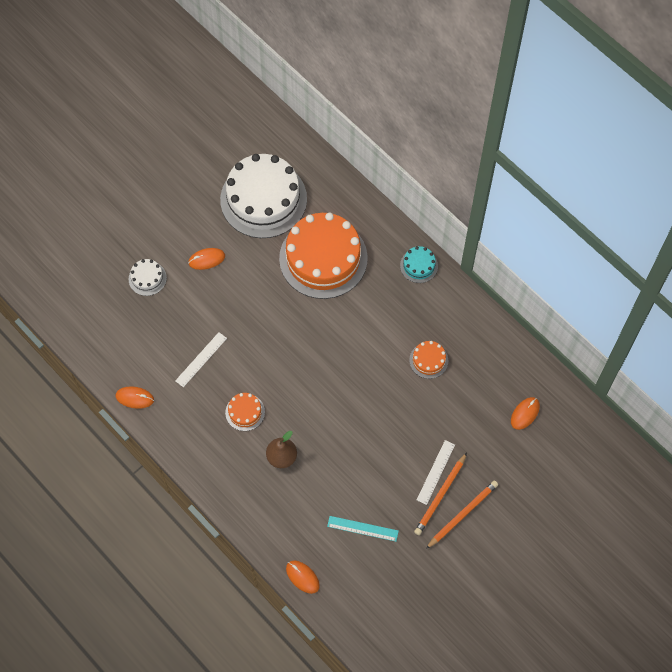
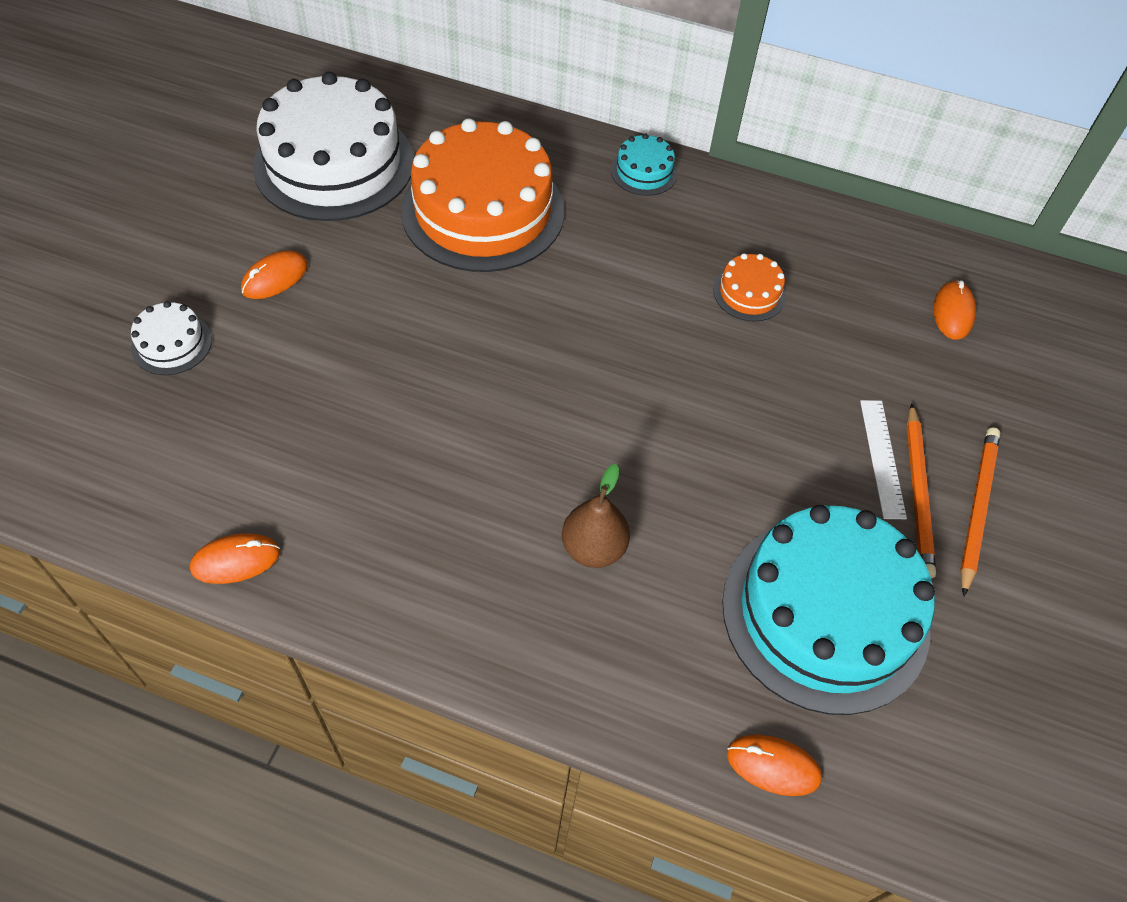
camera: 30 degrees left, 10 degrees down
(201, 359) = (343, 439): white ruler -> none
(245, 412) = (477, 497): orange cake -> none
(362, 528) = (825, 613): turquoise ruler -> turquoise cake

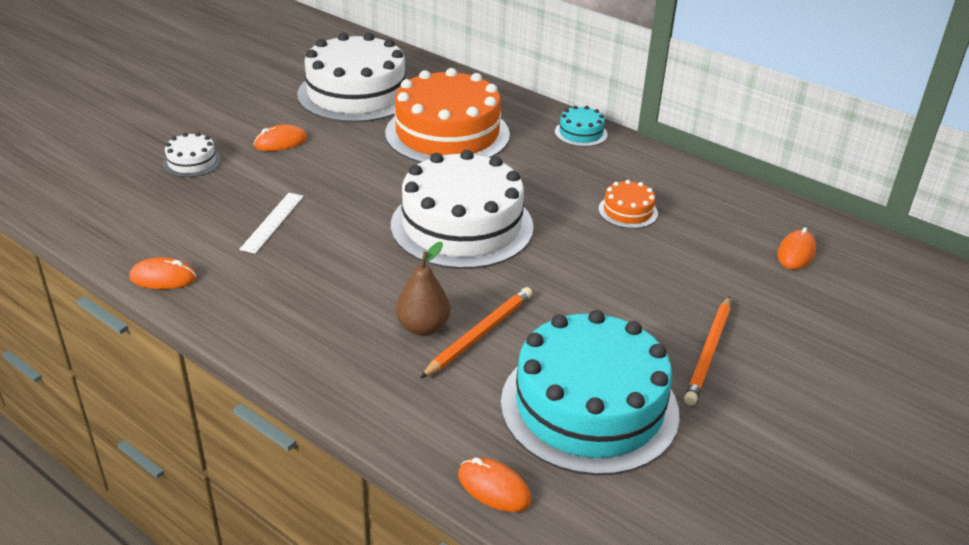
camera: 20 degrees right, 20 degrees down
(568, 368) = (462, 225): none -> white cake
(882, 458) = (689, 325): white ruler -> white ruler (273, 222)
(976, 508) = (756, 373): orange pencil -> orange pencil (479, 334)

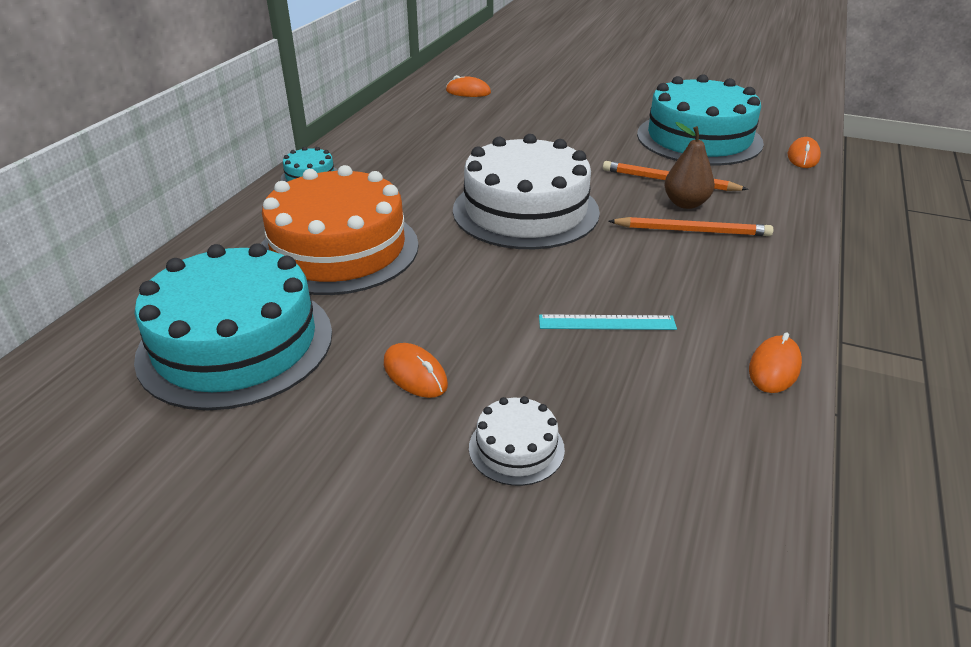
camera: 105 degrees left, 0 degrees up
(163, 278) = (774, 368): orange mouse -> orange mouse turned 45 degrees clockwise
(273, 222) = (606, 322): white ruler -> turquoise ruler
(356, 93) = (236, 343): white cake -> turquoise cake
(628, 211) = (449, 145): orange cake -> none
(709, 352) = (606, 111): orange pencil -> orange pencil (692, 230)

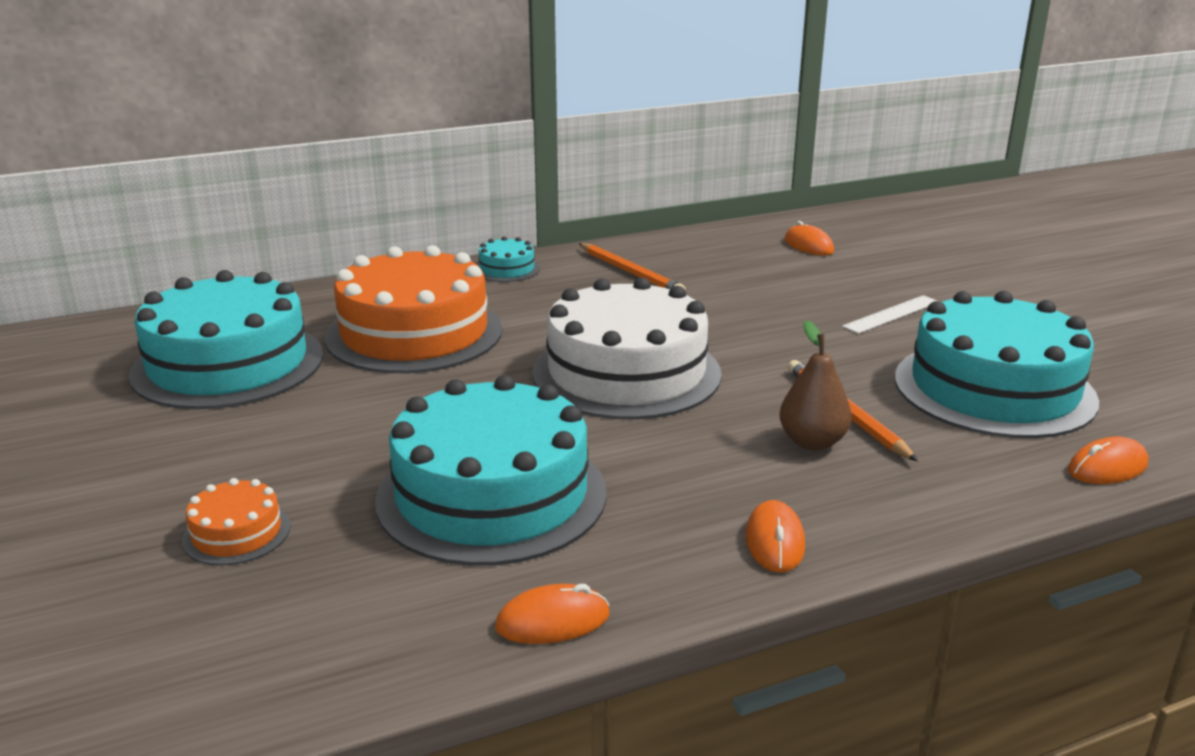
camera: 45 degrees right, 10 degrees down
(415, 374) = (282, 445): orange mouse -> orange mouse (774, 541)
(516, 448) = (237, 533): white cake -> orange cake
(585, 117) = (891, 314): none -> white ruler
(606, 322) = (492, 495): turquoise ruler -> turquoise cake
(692, 230) = (758, 469): orange pencil -> orange pencil (630, 272)

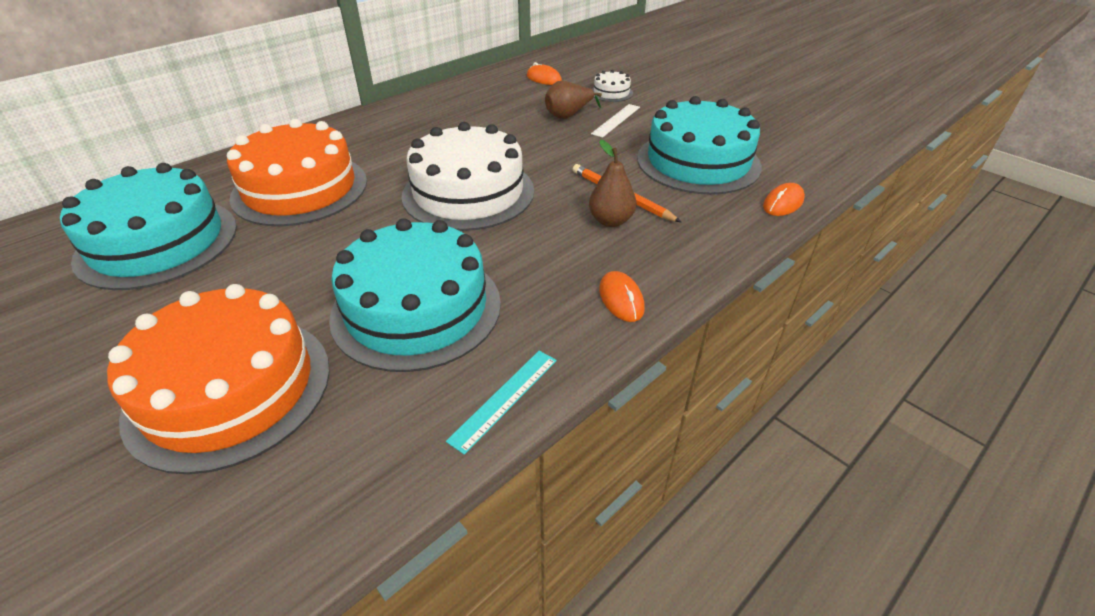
camera: 20 degrees left, 15 degrees up
(237, 533) = (229, 389): orange cake -> orange cake, size x2.33
(507, 269) = (347, 126): turquoise cake -> none
(552, 621) = (505, 399): orange mouse -> turquoise ruler
(630, 272) = (436, 115): orange pencil -> none
(821, 298) = (568, 115): none -> brown pear
(904, 277) = (611, 93): none -> white cake

